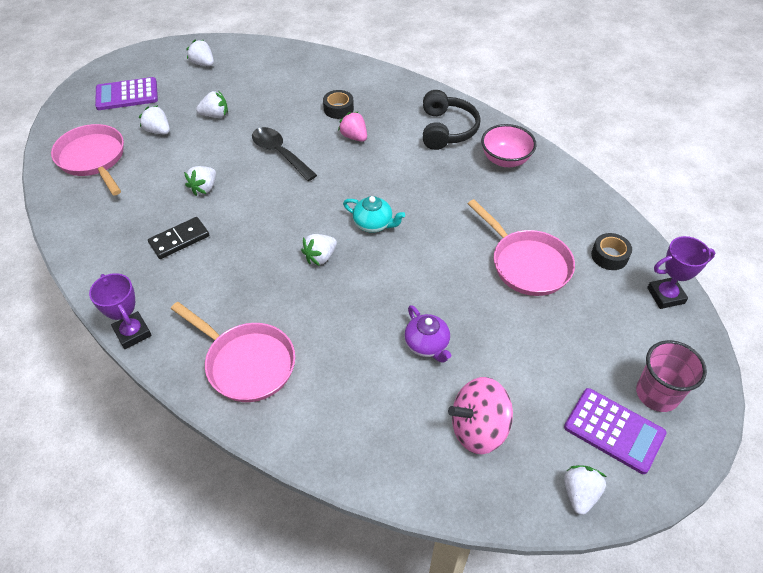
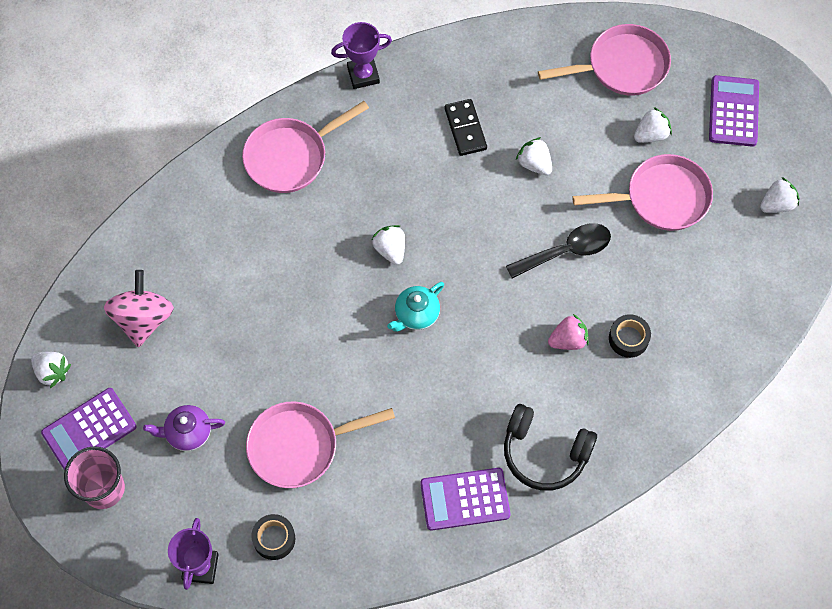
camera: 110 degrees right, 15 degrees up
(215, 115) = (661, 198): white strawberry -> pink pan
(427, 345) = (244, 310): purple teapot -> purple teapot (188, 433)
(505, 160) = (465, 499): pink bowl -> purple calculator

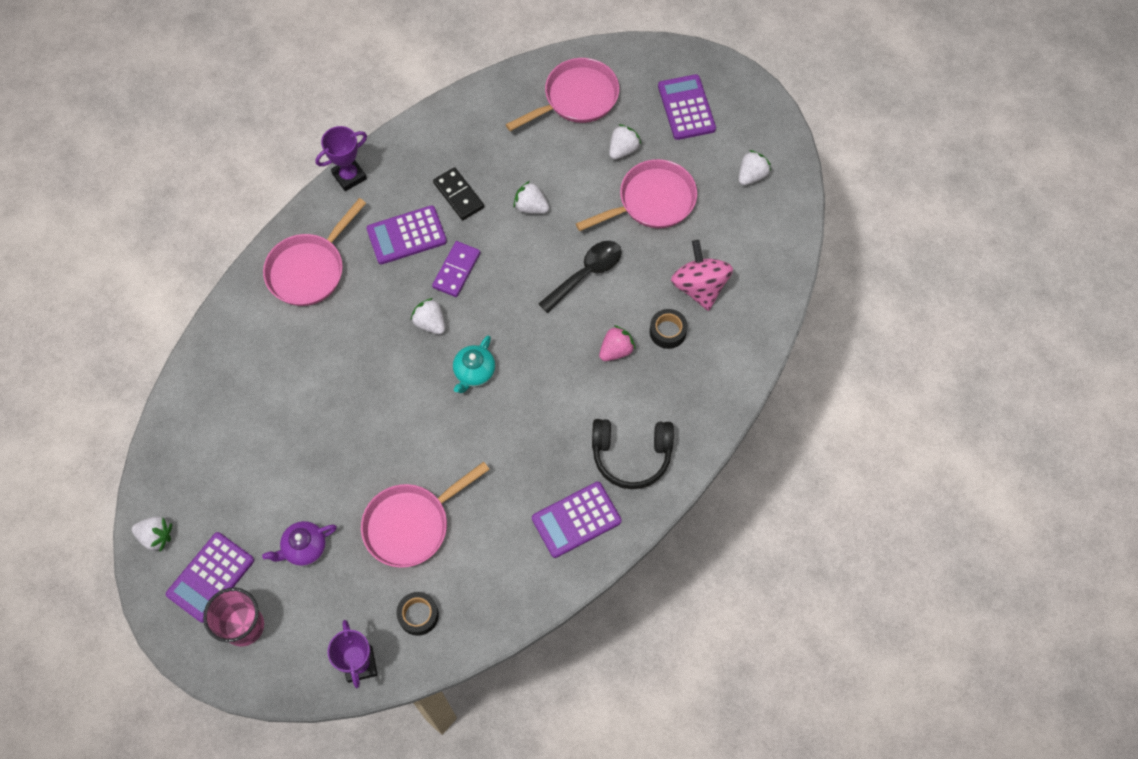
camera: 20 degrees left, 0 degrees up
(143, 319) = (225, 459): pink spinning top -> pink spinning top (699, 287)
(398, 153) = (406, 235): none -> purple calculator
(436, 205) = (456, 270): none -> purple domino

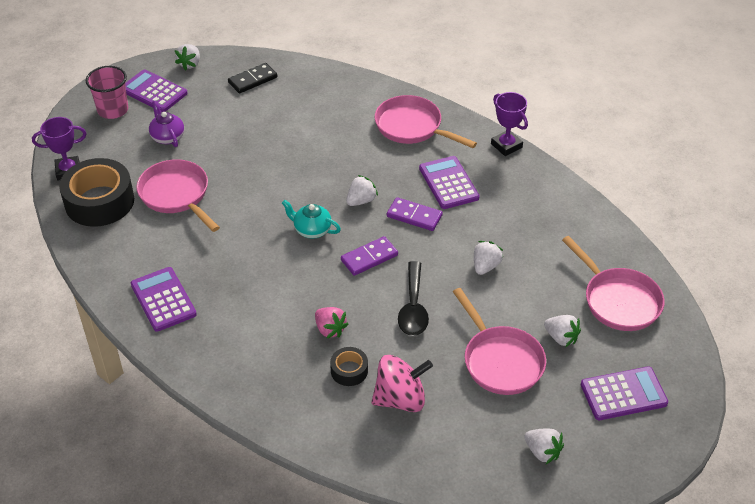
camera: 90 degrees right, 20 degrees down
(418, 615) = (99, 201): black tape -> black tape, size x2.10
(458, 195) = (493, 215): black domino -> black domino (252, 80)
(517, 314) = (369, 258): none -> purple domino
(586, 274) = (413, 307): black spoon -> black spoon turned 45 degrees clockwise
(631, 455) = (220, 339): black headphones -> none

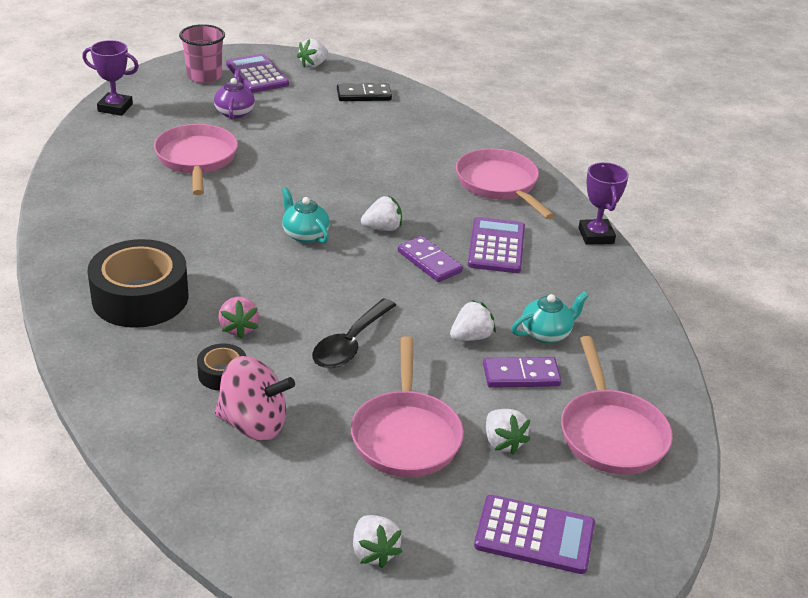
camera: 25 degrees right, 10 degrees down
(99, 201) = (118, 140): black tape -> black tape (140, 297)
(163, 299) = (96, 238): purple calculator -> none
(369, 258) = (343, 280): purple domino -> purple domino (521, 375)
(530, 242) = (546, 333): none -> turquoise teapot

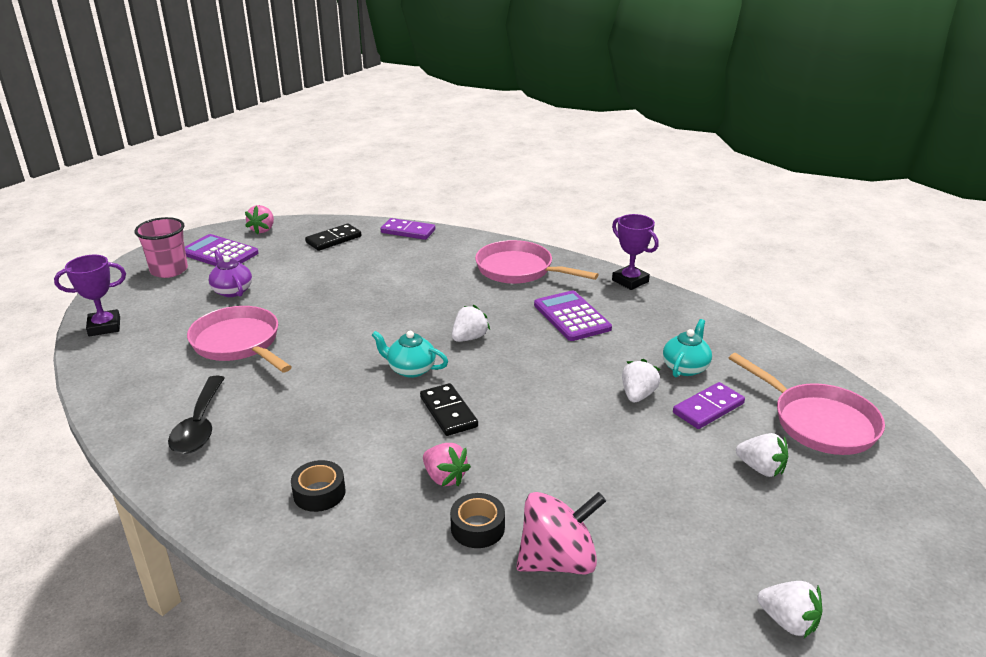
camera: 30 degrees left, 5 degrees down
(140, 297) = (319, 493): black tape -> black tape, size x0.48
(296, 281) = (448, 412): none -> black domino
(313, 65) = (263, 230): white strawberry -> pink strawberry
(350, 344) = (554, 445): black spoon -> black spoon (199, 425)
(406, 435) = (688, 502): pink pan -> none
(429, 262) = (537, 349): purple domino -> purple domino (408, 231)
(534, 535) = (873, 533): purple calculator -> none

